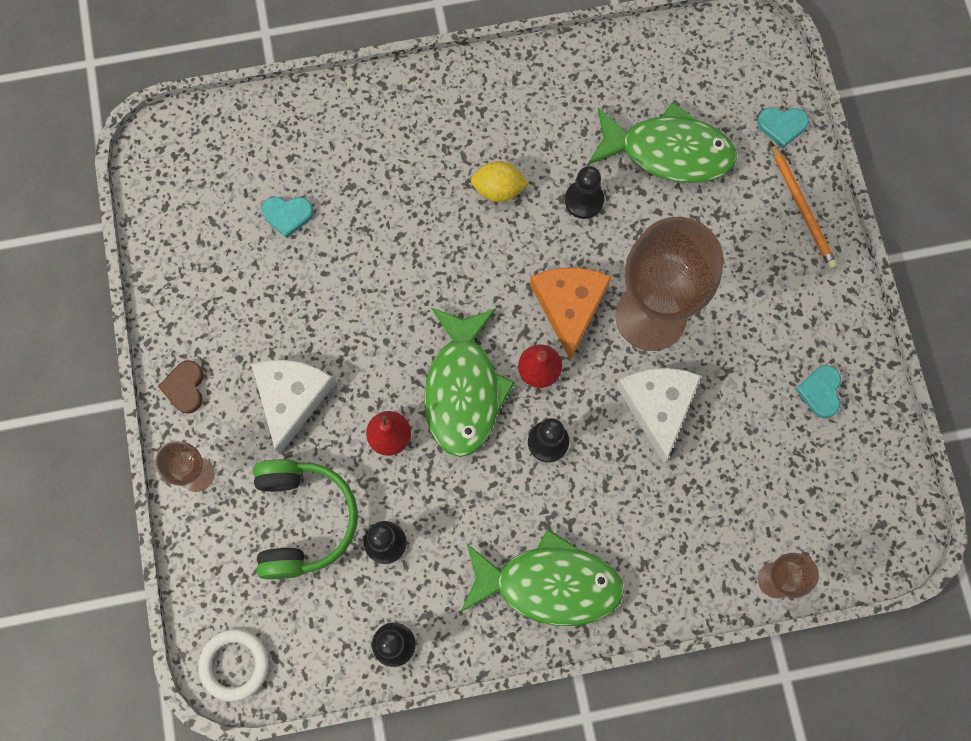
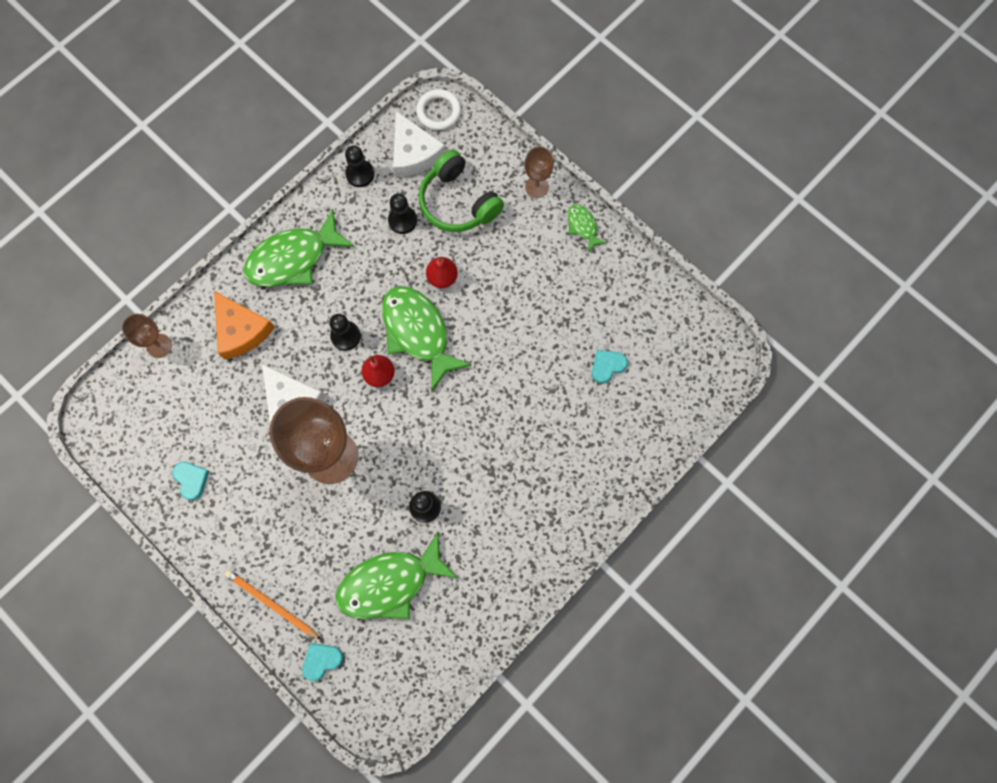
camera: 145 degrees right, 0 degrees up
(185, 387) = (583, 226): brown heart -> green fish
(291, 398) = (516, 261): white cheese -> white cheese (414, 153)
(498, 189) = (486, 475): yellow lemon -> none
(569, 306) = (387, 428): orange cheese -> orange cheese (241, 330)

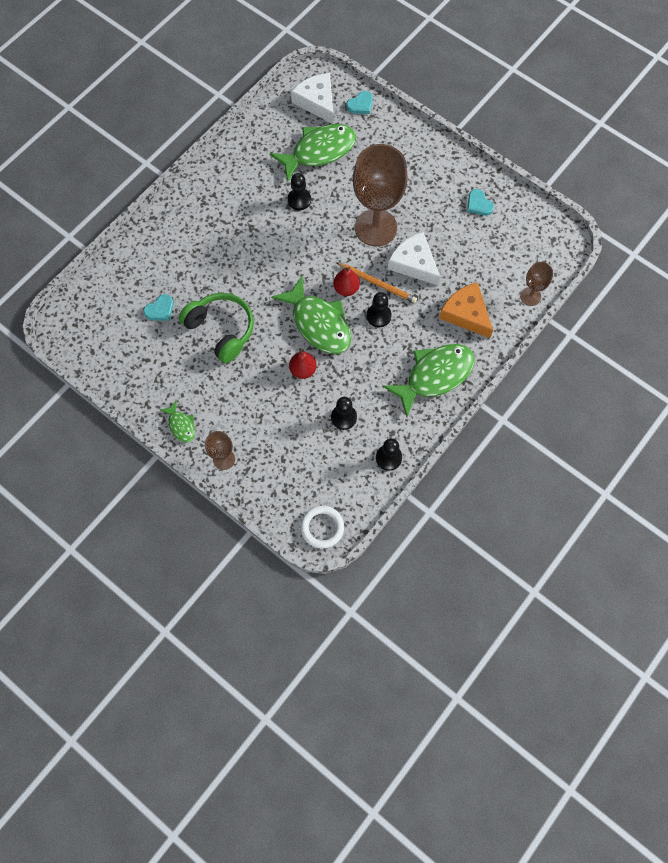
camera: 175 degrees right, 5 degrees down
(271, 604) = (401, 133): orange pencil -> orange pencil (377, 283)
(414, 153) = (341, 483): white cheese -> white cheese (317, 102)
(458, 202) = (295, 438): green headphones -> green headphones (221, 330)

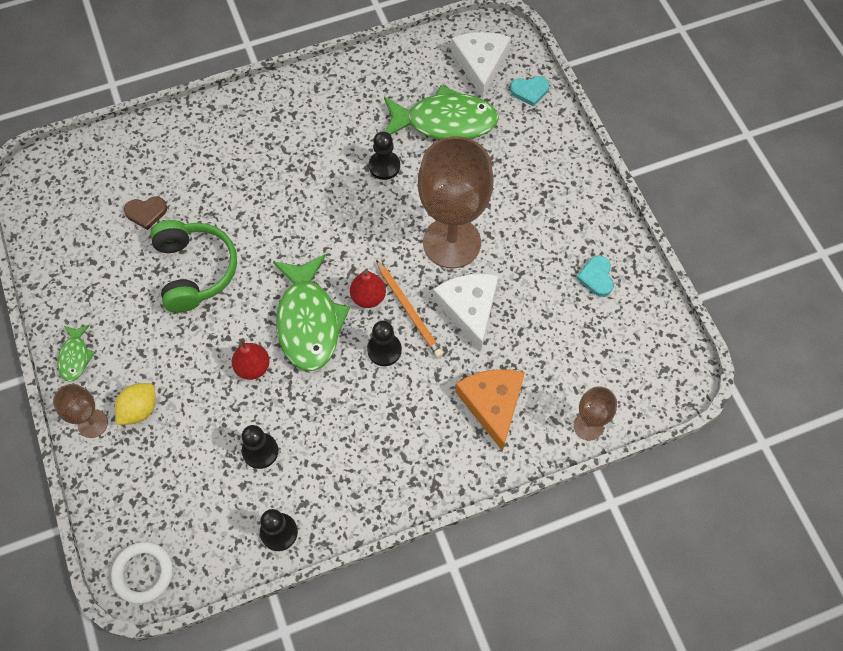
camera: 30 degrees right, 5 degrees down
(160, 309) = (146, 213): turquoise heart -> brown heart
(248, 434) = (140, 409): none -> yellow lemon
(435, 376) = (402, 461): green fish -> none

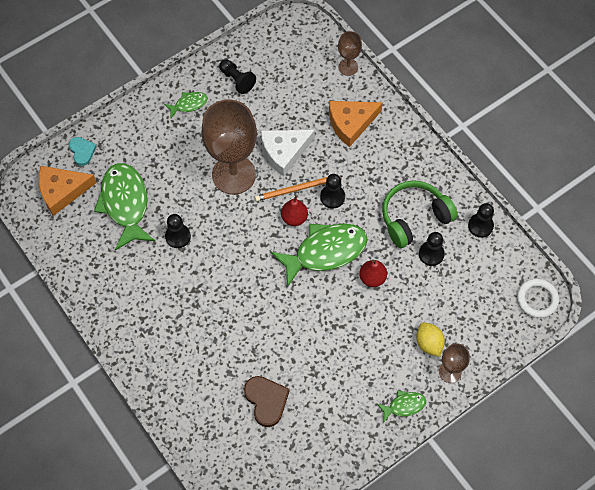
camera: 105 degrees left, 0 degrees up
(140, 409) = (429, 343): yellow lemon -> yellow lemon turned 45 degrees clockwise
(146, 213) = (266, 401): brown heart -> brown heart, size x1.50
(195, 270) = (307, 344): green headphones -> green headphones (414, 218)
(409, 310) = (297, 189): orange pencil -> orange pencil turned 150 degrees counterclockwise
(480, 64) = (62, 191): white cheese -> orange cheese
(570, 213) = (189, 104): none -> green fish
(596, 277) = (237, 80): turquoise heart -> black pawn

